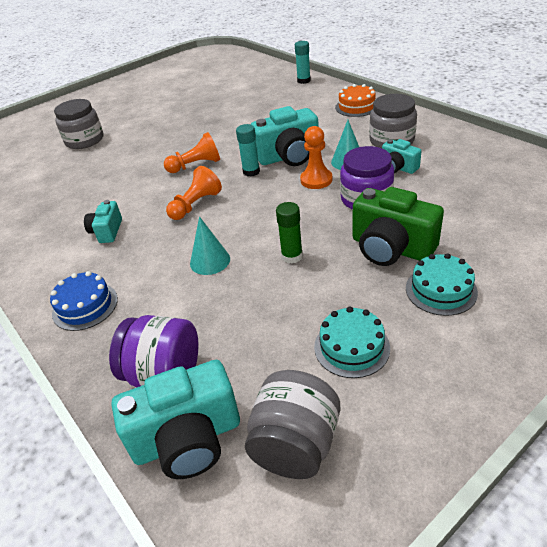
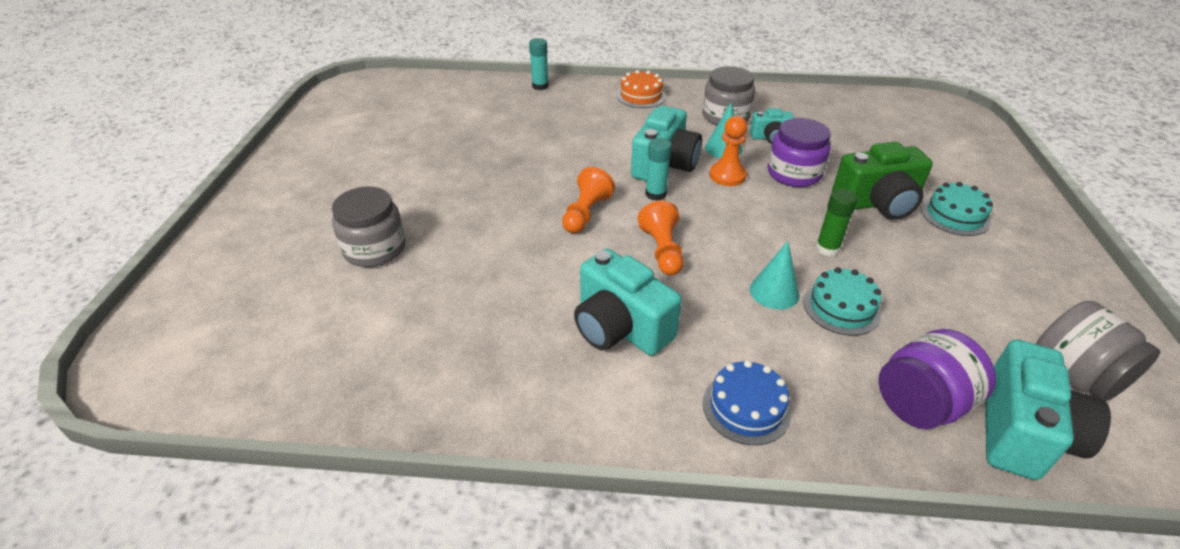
camera: 50 degrees left, 0 degrees up
(107, 231) = (620, 327): turquoise camera -> turquoise camera, size x1.82
(351, 347) = (982, 288): turquoise cake -> turquoise cake (841, 307)

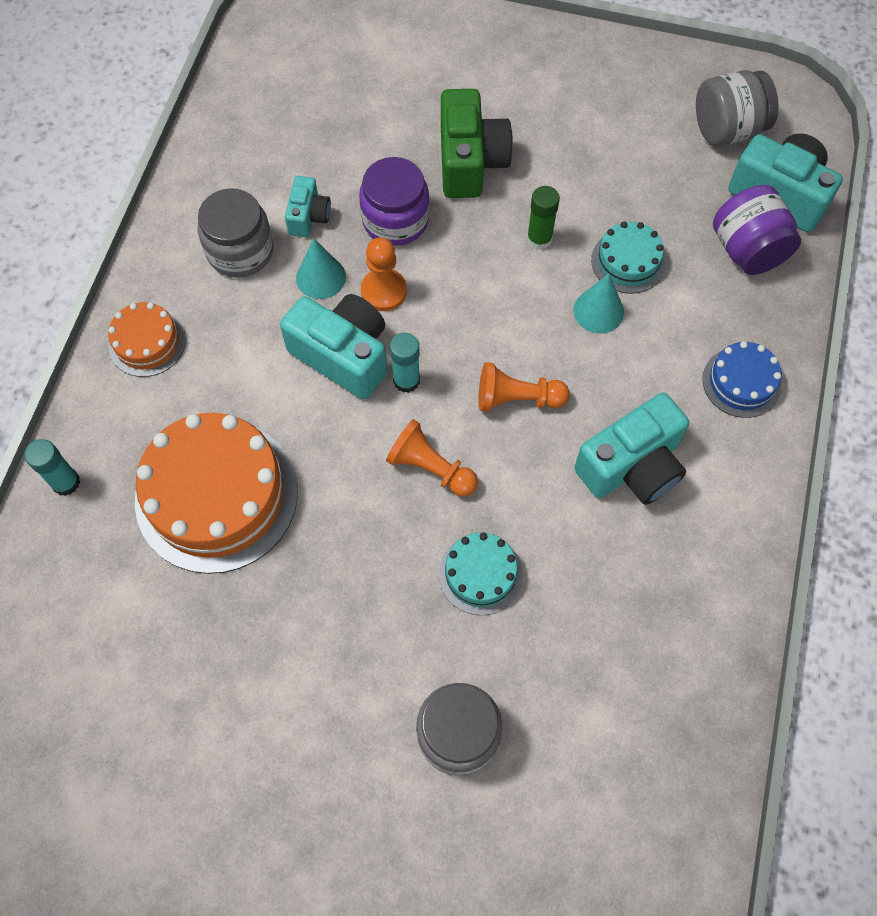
camera: 80 degrees left, 25 degrees up
(543, 132) = (216, 495): none -> orange cake
(955, 215) = (505, 104): turquoise cake -> turquoise cake (480, 574)

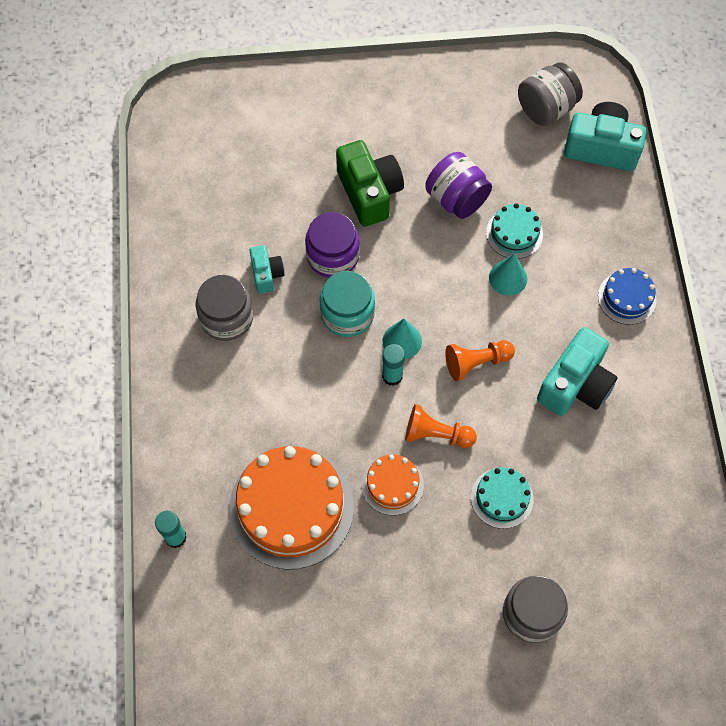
camera: 20 degrees left, 0 degrees up
(147, 342) = (188, 411): orange cake -> orange cake (392, 485)
(321, 277) = (296, 318): turquoise cone -> turquoise cone (402, 341)
(343, 355) = (338, 372): turquoise camera -> none
(384, 291) = (347, 314): orange pawn -> turquoise jar
(539, 239) = (444, 237): green glue stick -> none
(747, 250) = (594, 197): purple jar -> purple jar (456, 199)

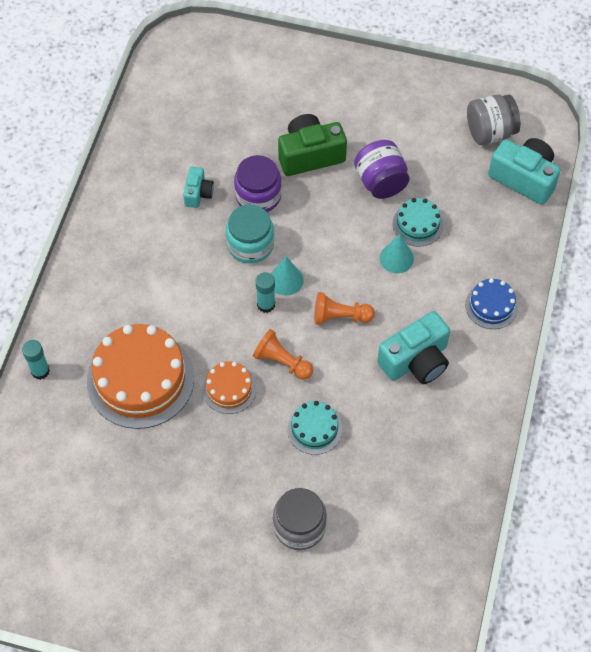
camera: 20 degrees right, 5 degrees down
(227, 318) = (151, 217): grey jar -> none
(369, 192) = (310, 155): green camera -> green camera turned 105 degrees counterclockwise

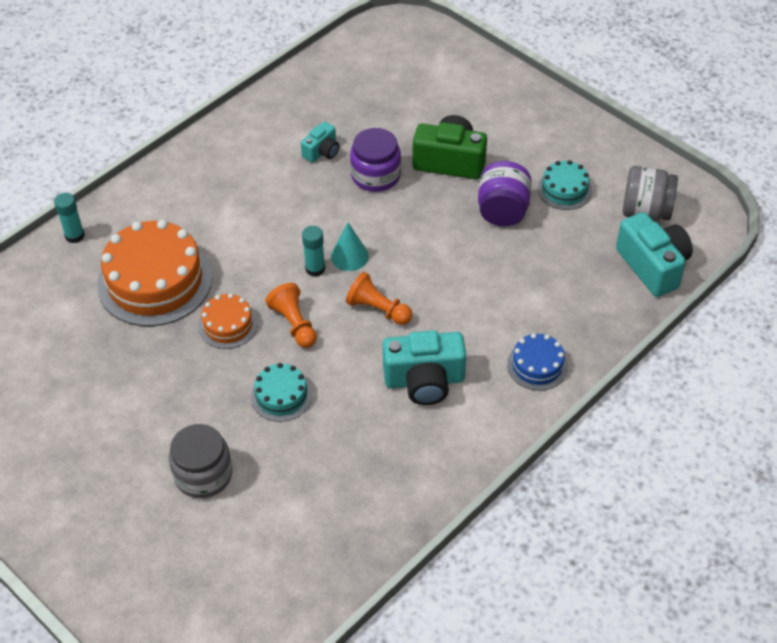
camera: 30 degrees right, 10 degrees down
(250, 245) = (338, 213): turquoise jar -> none
(396, 258) = (470, 282): turquoise cone -> none
(417, 224) = (513, 262): turquoise cake -> turquoise cake (564, 189)

